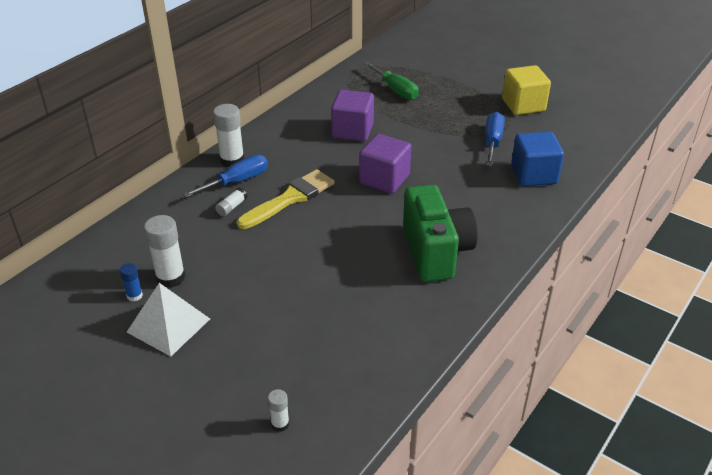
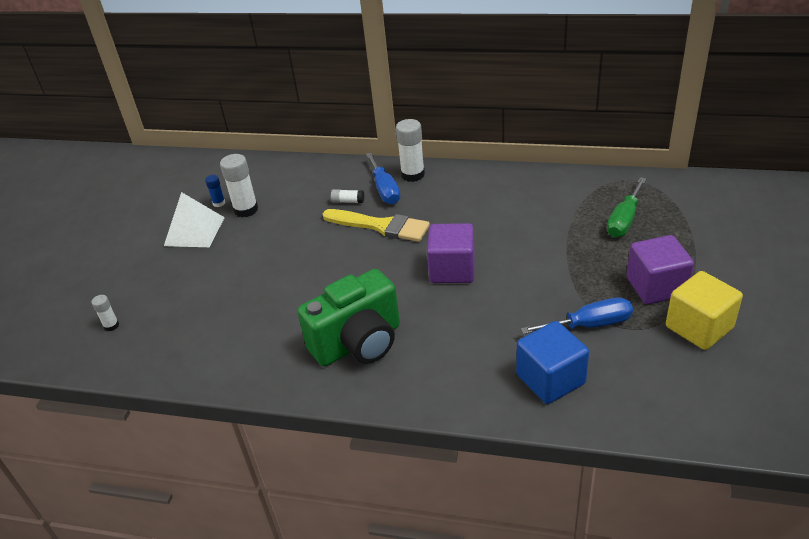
camera: 70 degrees right, 0 degrees up
(237, 181) = (385, 189): blue screwdriver -> blue screwdriver turned 45 degrees clockwise
(352, 131) = (518, 220): purple cube -> purple cube (656, 287)

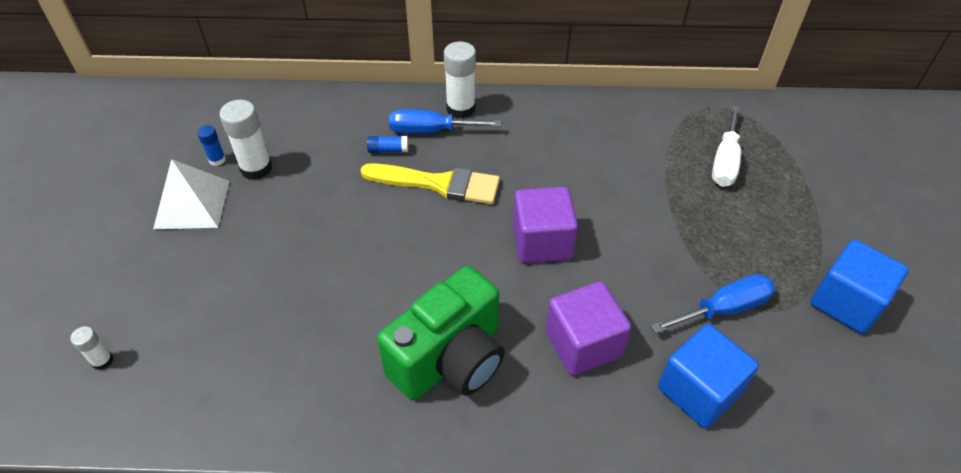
camera: 15 degrees left, 10 degrees up
(348, 201) = (388, 150): white glue stick -> blue glue stick
(385, 189) = (431, 131): blue screwdriver -> blue screwdriver turned 120 degrees clockwise
(624, 220) = (724, 161): green screwdriver -> white screwdriver
(656, 287) = (784, 250): purple cube -> purple cube (583, 344)
(699, 327) = (846, 302): yellow cube -> blue cube

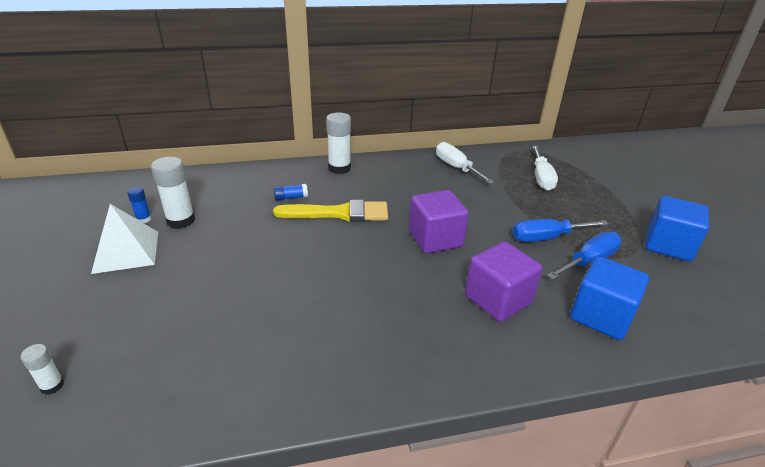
camera: 15 degrees left, 15 degrees down
(431, 131) = (321, 183): blue screwdriver -> blue screwdriver (547, 238)
(450, 359) = (394, 328): green camera -> none
(614, 127) = (456, 167): none -> white screwdriver

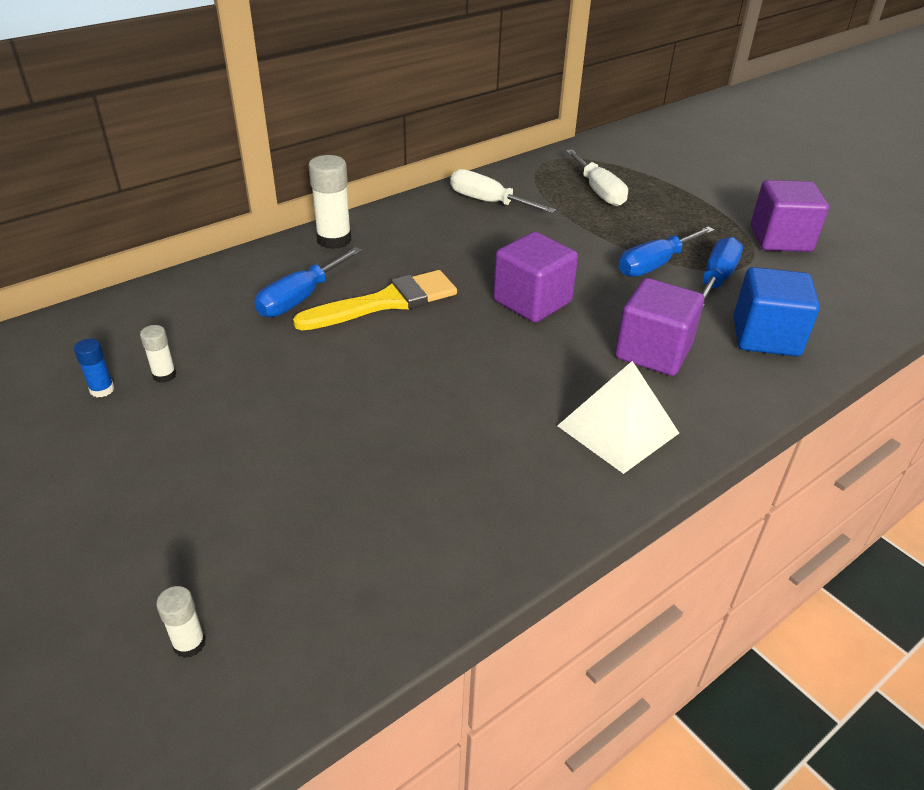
camera: 25 degrees left, 5 degrees up
(126, 251) = (120, 442): white pyramid -> white pyramid (618, 429)
(181, 221) = (164, 375): white glue stick -> white glue stick, size x0.53
(291, 197) = (300, 298): blue glue stick -> blue screwdriver
(668, 245) = (780, 239): blue cube -> purple cube

